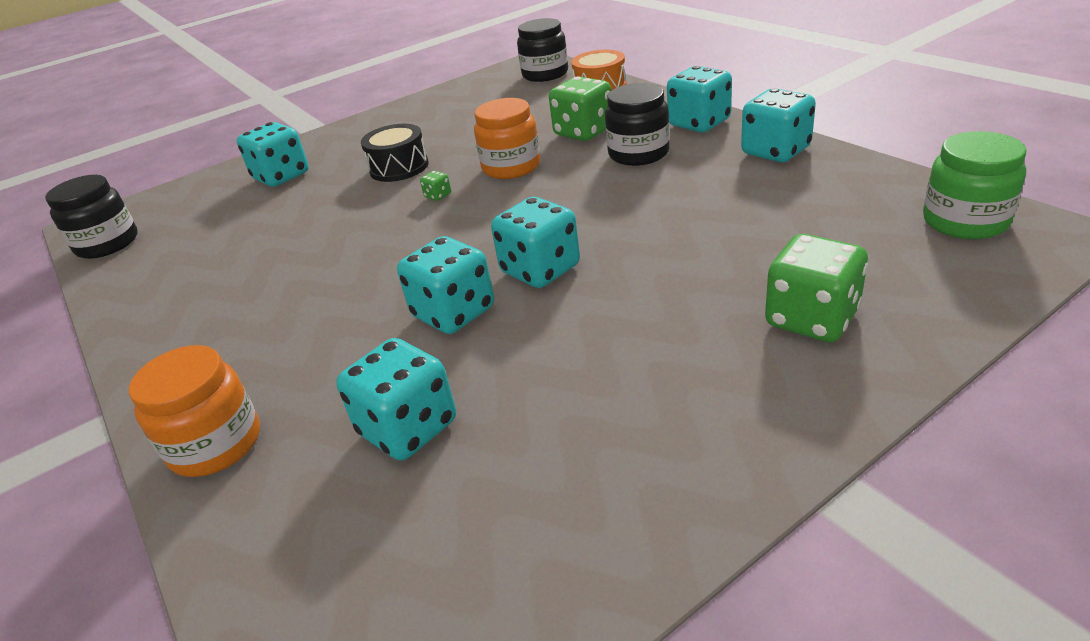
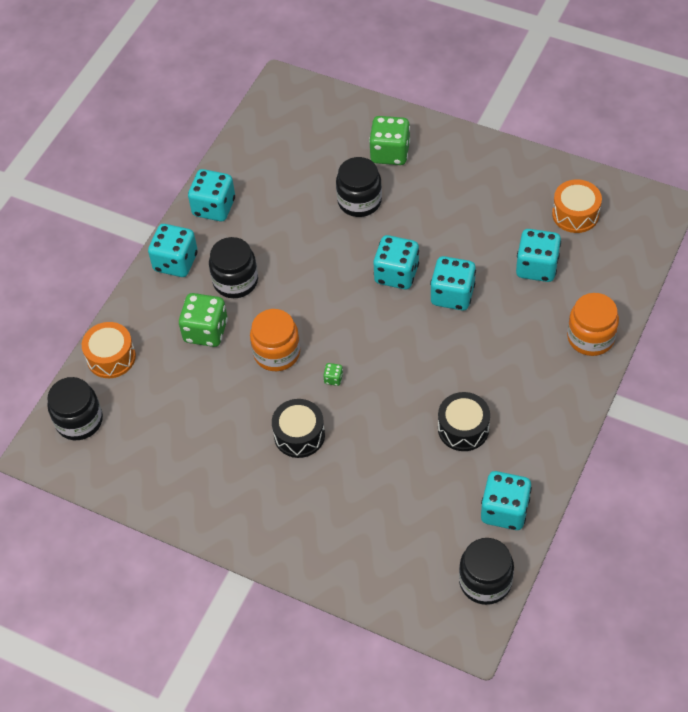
camera: 120 degrees left, 20 degrees up
(264, 270) = (463, 428): none -> black drum
(281, 176) = (341, 525): turquoise dice -> turquoise dice (504, 510)
(471, 547) = (575, 214): none -> orange drum
(711, 264) = (359, 201): none -> black jar
(965, 221) = (279, 114): green jar -> none

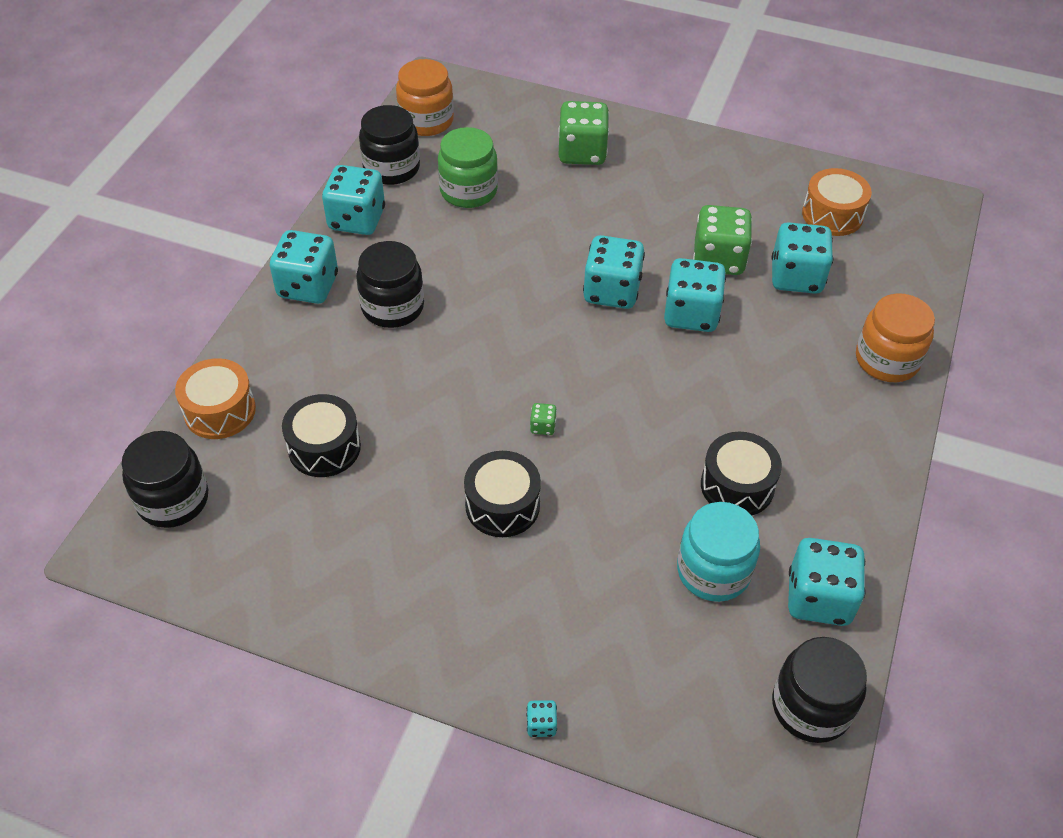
camera: 10 degrees left, 5 degrees down
(181, 388) = (324, 447): none -> black drum
(206, 331) = (355, 371): green dice -> green dice (718, 259)
(277, 353) = (458, 396): orange jar -> orange jar (426, 121)
(299, 185) = (468, 191): none -> green jar
(309, 582) = (541, 724): none -> turquoise dice
(359, 201) = (550, 207): black jar -> black jar (391, 168)
(436, 488) = (713, 571): none -> turquoise jar

